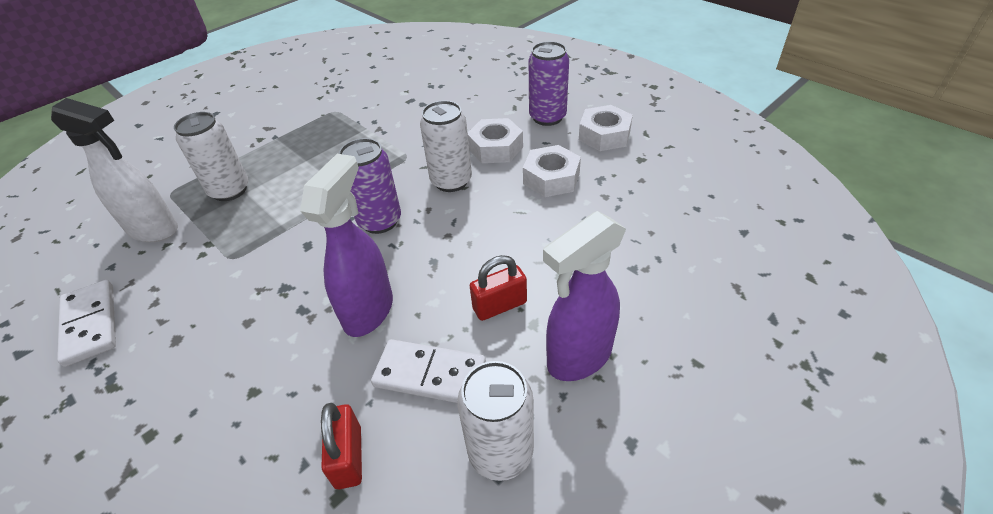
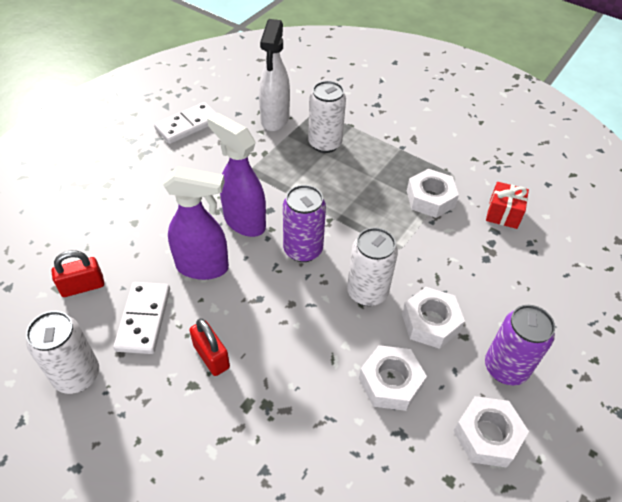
camera: 75 degrees right, 5 degrees up
(355, 128) = (430, 199): none -> white nut
(394, 93) = (503, 214): none -> red gift
(578, 357) = (157, 423): purple spray bottle -> purple spray bottle (244, 222)

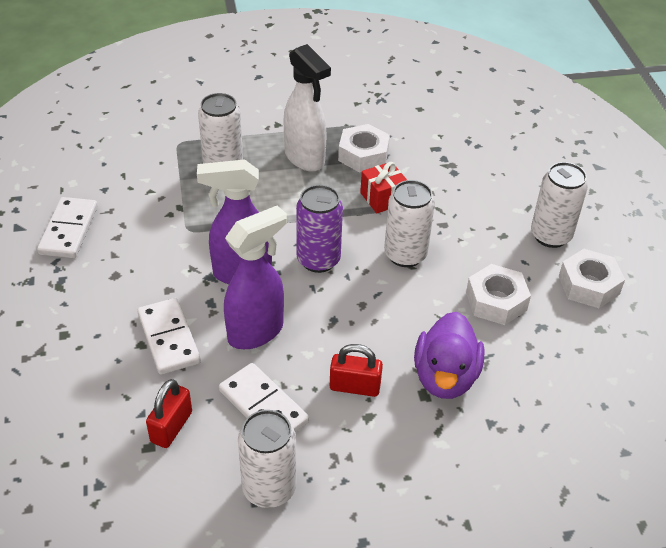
camera: 45 degrees left, 5 degrees down
(152, 230) = (169, 338): none -> white domino
(274, 119) = (149, 173): white spray bottle -> white spray bottle (305, 158)
(278, 405) = (445, 377): none -> purple duck
(430, 322) = (472, 242): white nut -> none
(503, 214) = (427, 132): red gift -> red gift (383, 198)
(505, 368) = (550, 236): purple can -> white can

